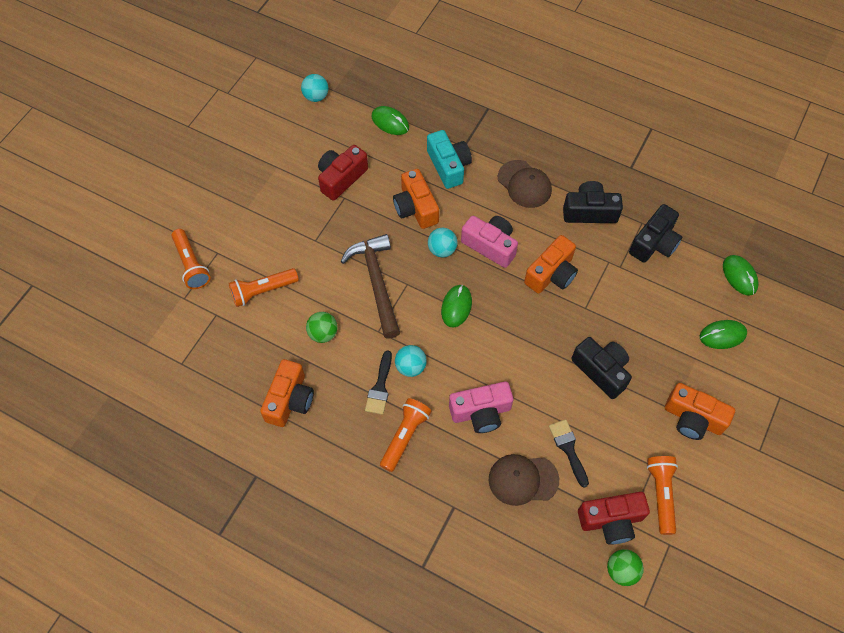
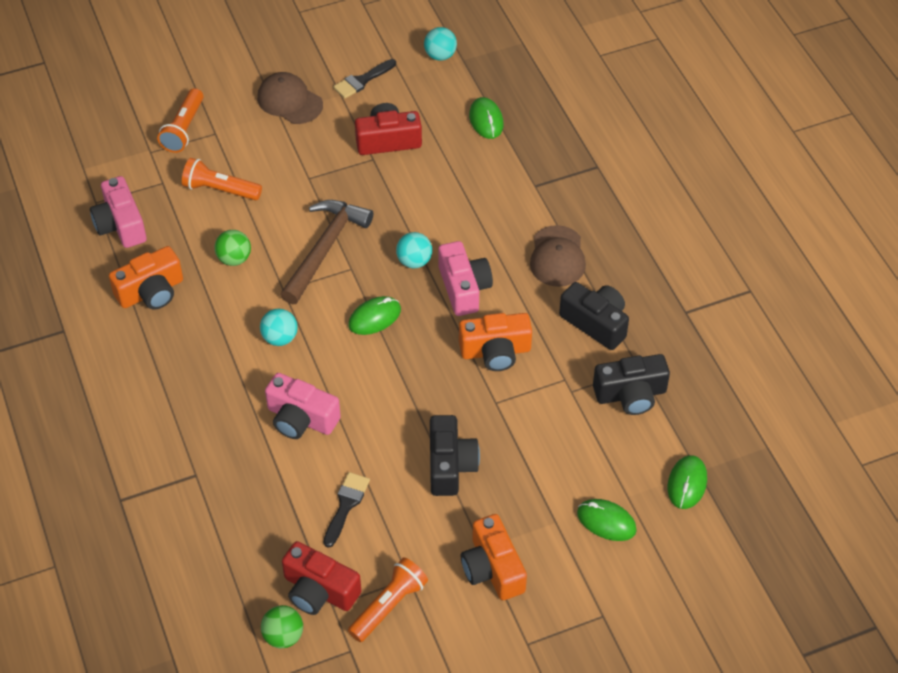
camera: 40 degrees right, 10 degrees down
(217, 367) = (120, 224): none -> pink camera
(380, 387) = (236, 335): black brush -> black brush (362, 81)
(405, 436) = (215, 389): orange flashlight -> none
(415, 208) = (429, 210): orange camera -> none
(448, 166) = (500, 193): turquoise camera -> none
(523, 479) = (278, 499): brown cap -> brown cap (289, 101)

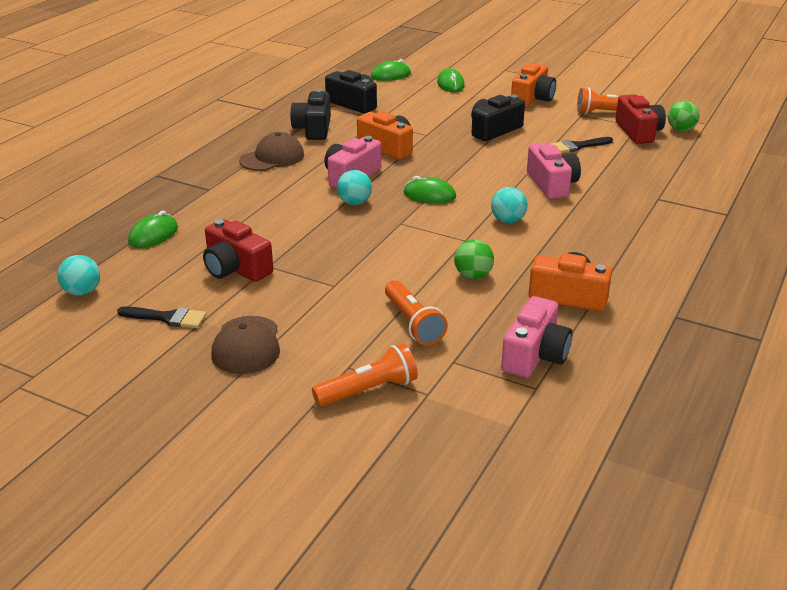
camera: 130 degrees left, 20 degrees down
(324, 249) = (399, 242): brown hammer -> none

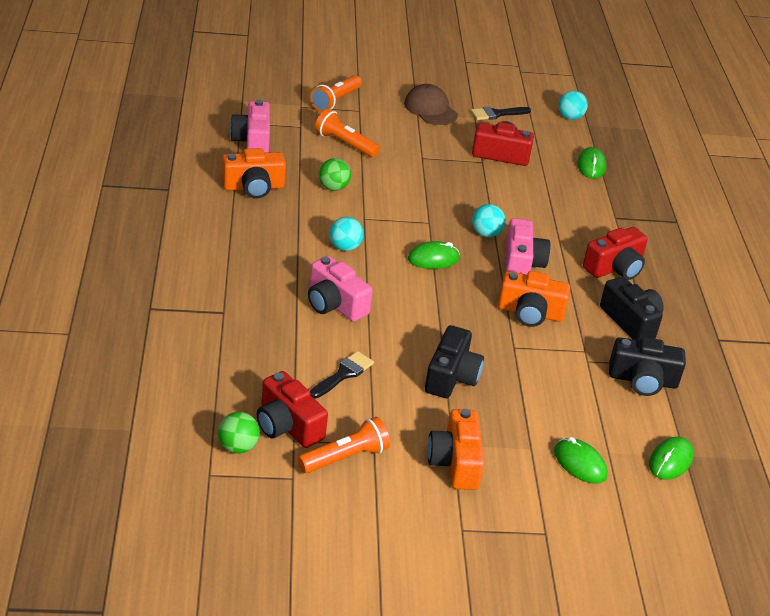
camera: 145 degrees right, 5 degrees up
(272, 158) = (615, 268): brown cap -> red camera

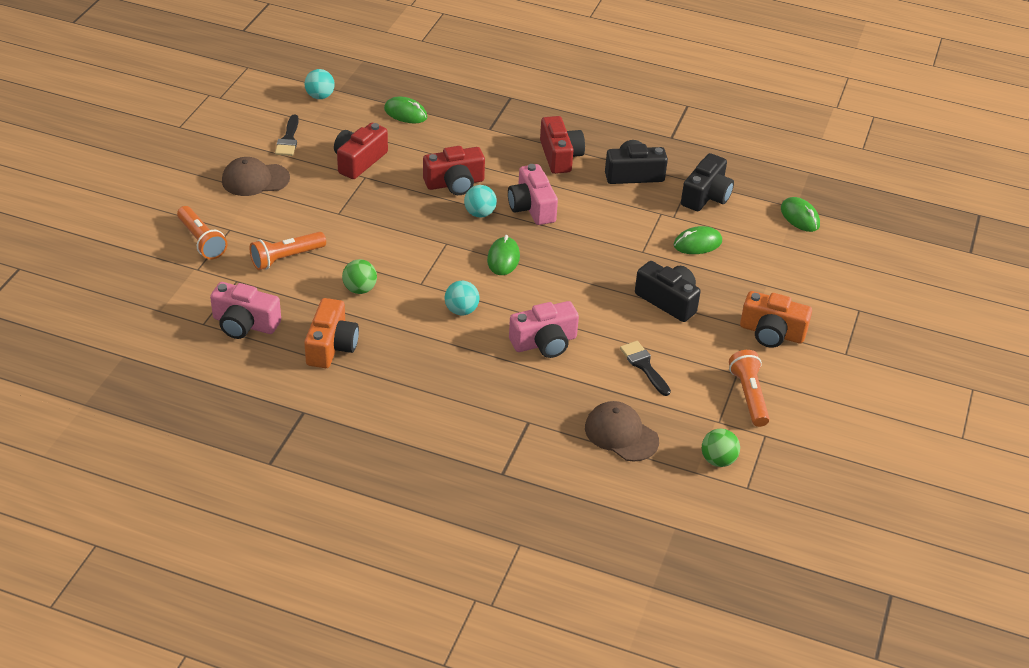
camera: 65 degrees left, 5 degrees up
(238, 373) = (621, 434): none -> brown cap
(287, 425) = (700, 420): red camera -> red camera (455, 183)
(521, 263) = (532, 207): pink camera -> pink camera turned 135 degrees counterclockwise
(530, 313) = (601, 226): orange camera -> none
(580, 463) = (790, 265): green mouse -> green mouse (697, 243)

